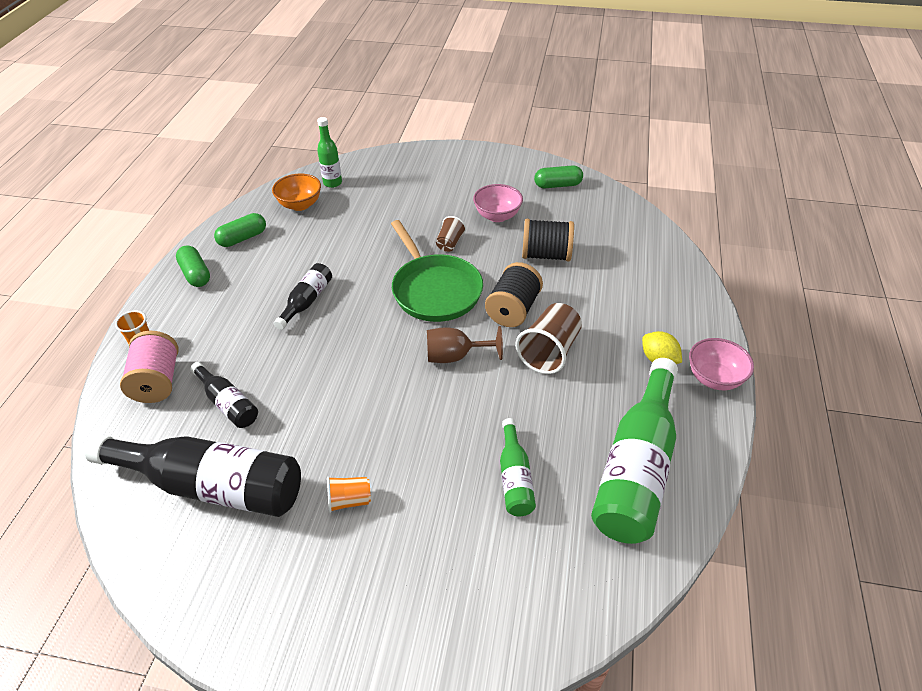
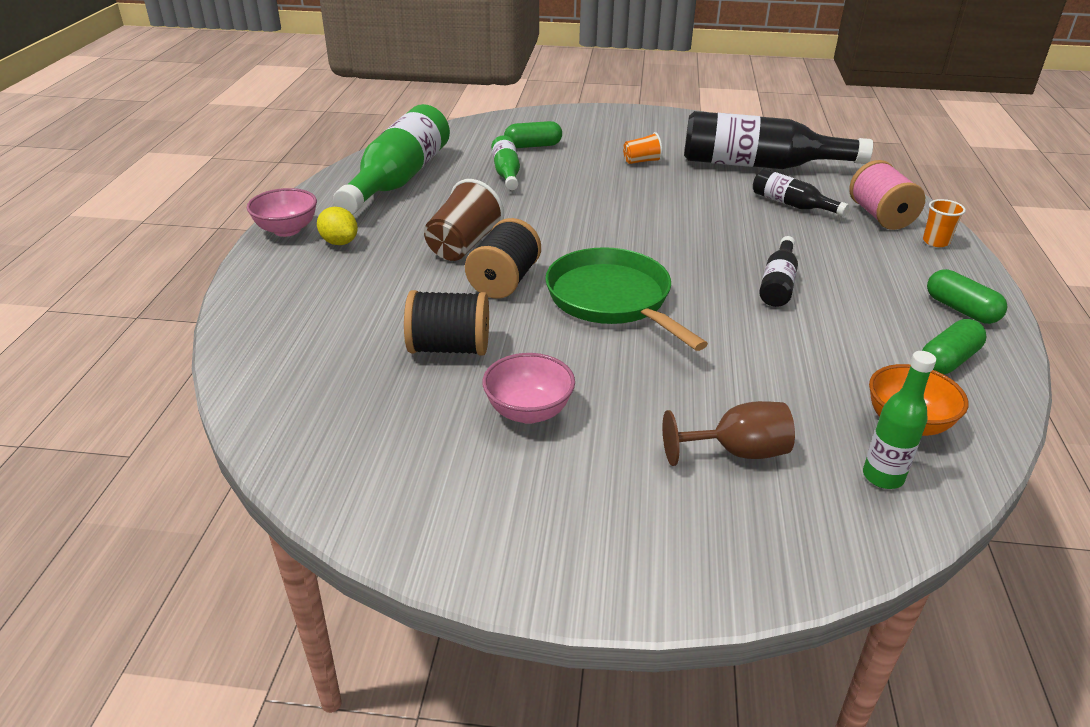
camera: 175 degrees right, 10 degrees down
(450, 243) = (605, 361): brown cup -> none
(455, 356) = (571, 240): brown goblet -> brown goblet (737, 452)
(557, 185) = (400, 486): green capsule -> green capsule (533, 146)

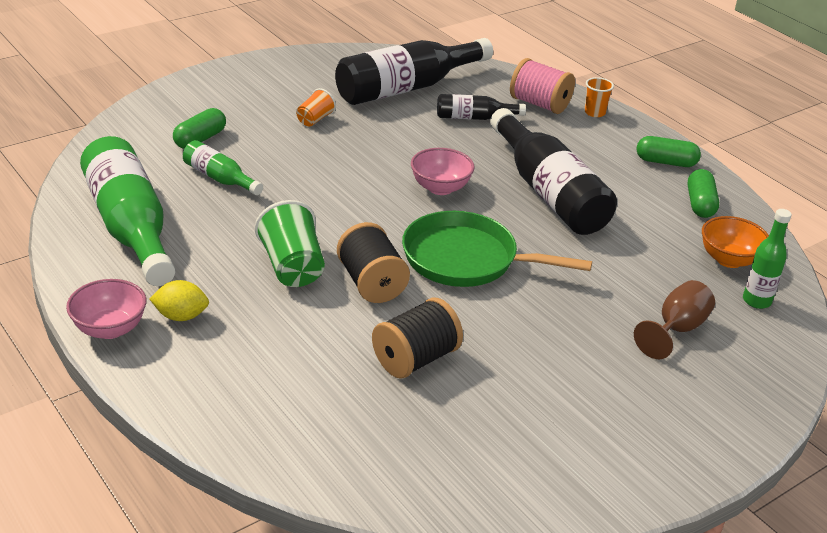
camera: 45 degrees left, 0 degrees up
(463, 245) = (292, 267): brown cup -> green cup
(528, 411) = (534, 374): pink bowl -> pink bowl (440, 188)
(778, 283) = (548, 192): black bottle -> black bottle, size x2.02

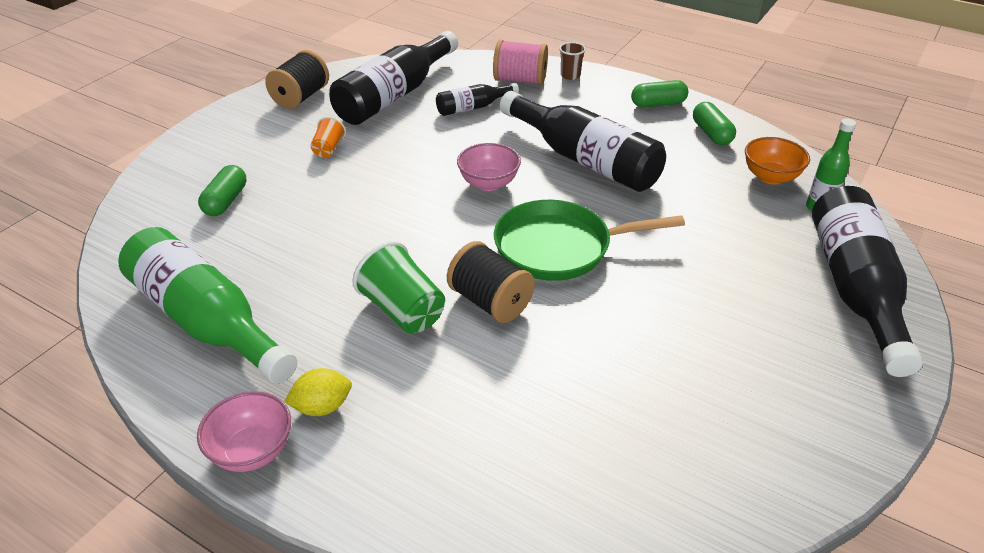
camera: 20 degrees left, 5 degrees up
(219, 178) = (270, 237): green bottle -> none
(415, 359) = (584, 369): black spool -> black spool (300, 97)
(594, 112) = (570, 75): orange cup -> brown cup
(676, 329) = (779, 256): brown goblet -> none
(730, 378) = (855, 289): none -> black bottle

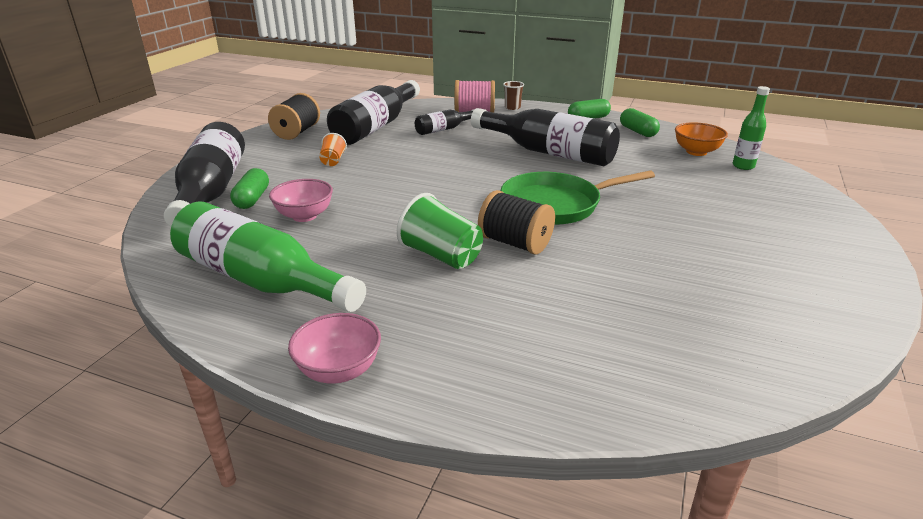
camera: 10 degrees left, 10 degrees down
(322, 407) = (395, 330): yellow lemon -> none
(488, 183) = (478, 171): pink bowl -> pink bowl (304, 216)
(855, 289) = (800, 209): black bottle -> black bottle (211, 191)

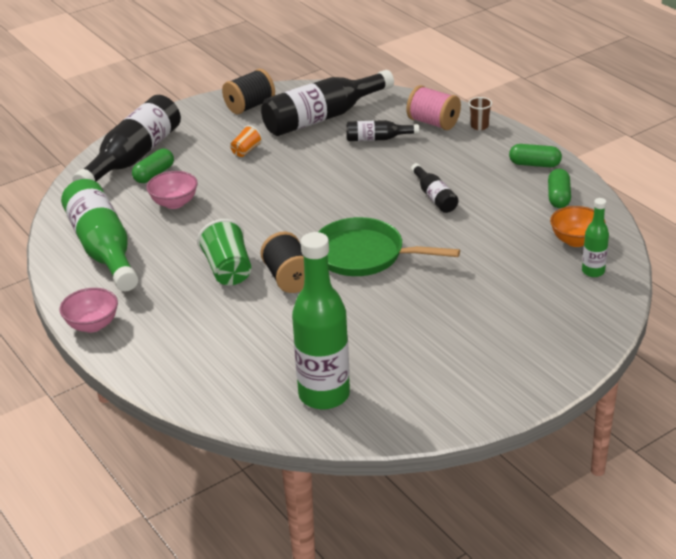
camera: 35 degrees right, 5 degrees up
(548, 152) = (434, 197): black bottle -> black bottle, size x0.50
(717, 339) = (324, 395): none -> green bottle

